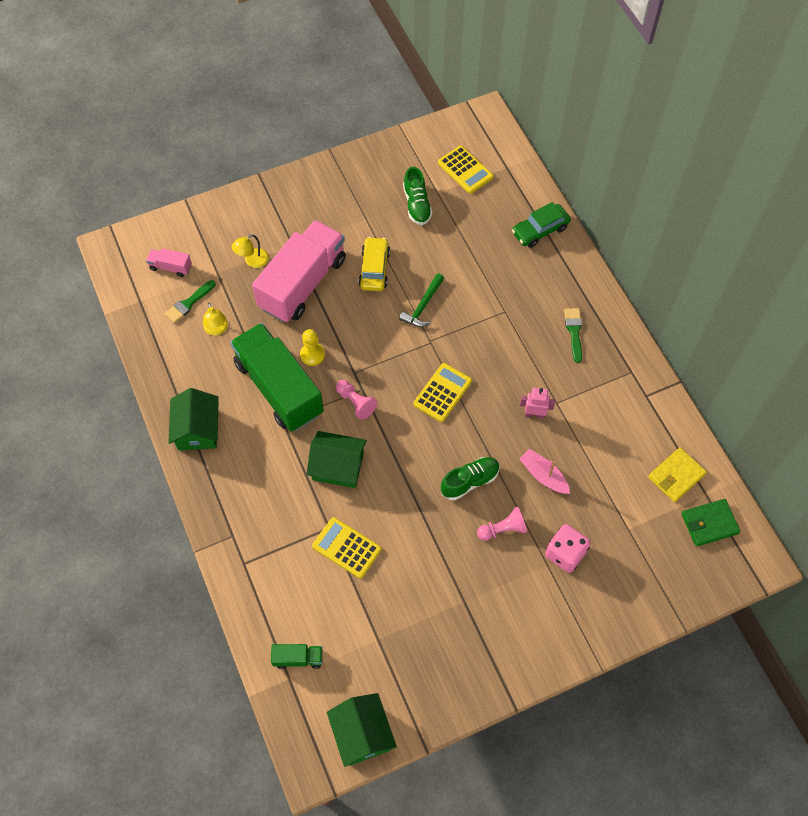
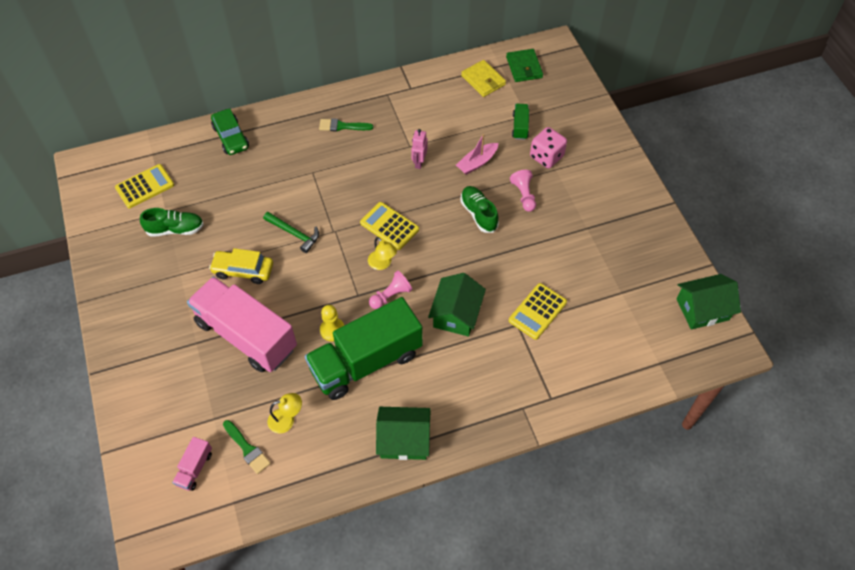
camera: 85 degrees left, 5 degrees down
(252, 261) = (207, 382): yellow lamp -> yellow lamp (382, 264)
(298, 658) = (641, 355): green truck -> green truck (520, 127)

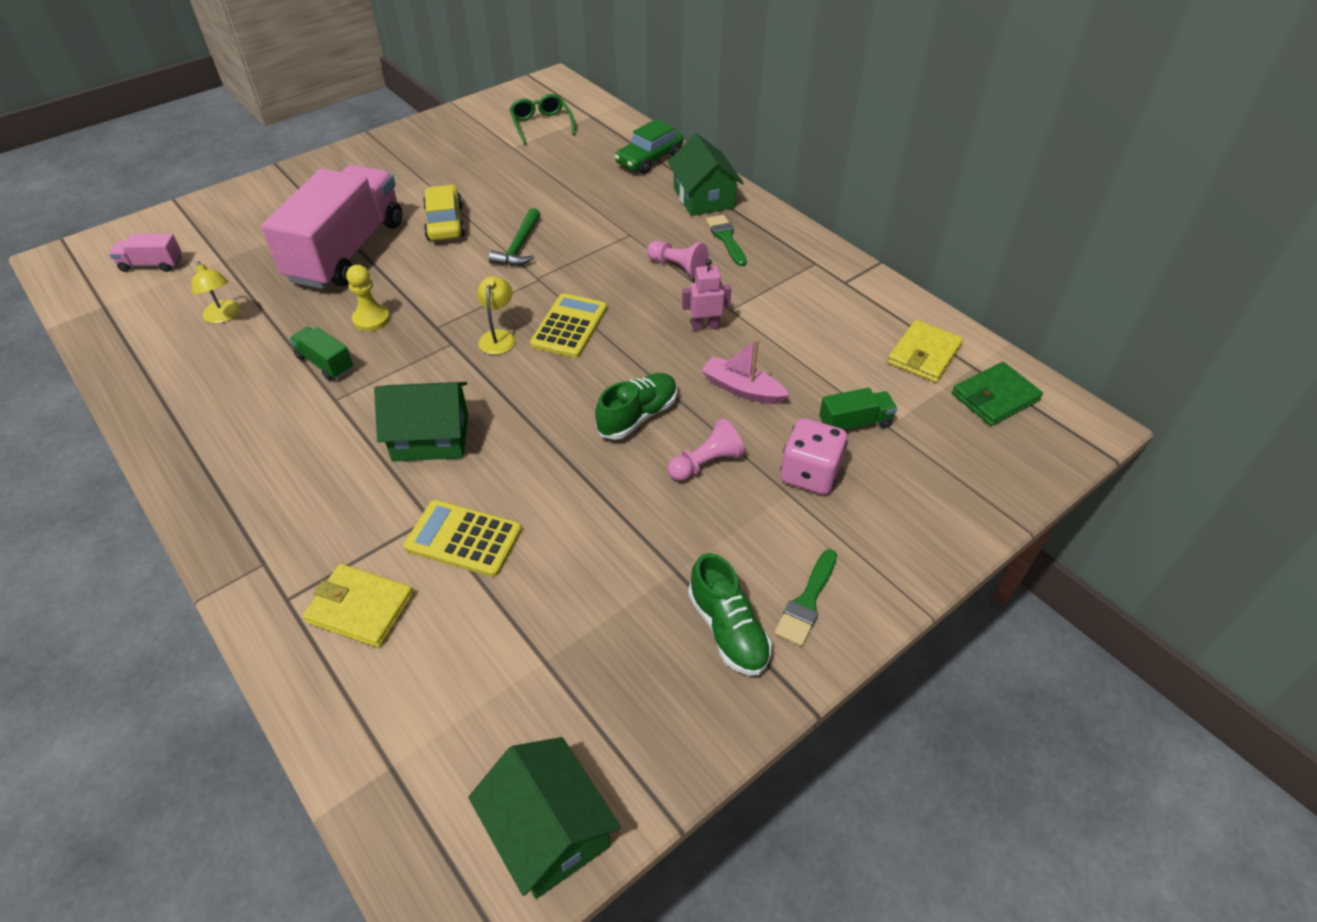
camera: 70 degrees right, 10 degrees down
(145, 186) = (541, 124): yellow calculator -> green glasses
(175, 229) = (488, 160): green shoe -> green shoe (728, 629)
(247, 449) = (179, 296): green brush -> green brush (807, 602)
(366, 361) = (325, 363): green truck -> green truck, size x0.41
(382, 264) = (498, 337): yellow lamp -> yellow lamp turned 150 degrees clockwise
(391, 295) = (445, 359): pink pawn -> pink pawn (678, 267)
(404, 440) = (197, 434): green house -> green house (703, 198)
(567, 364) = (360, 608): none -> yellow wallet

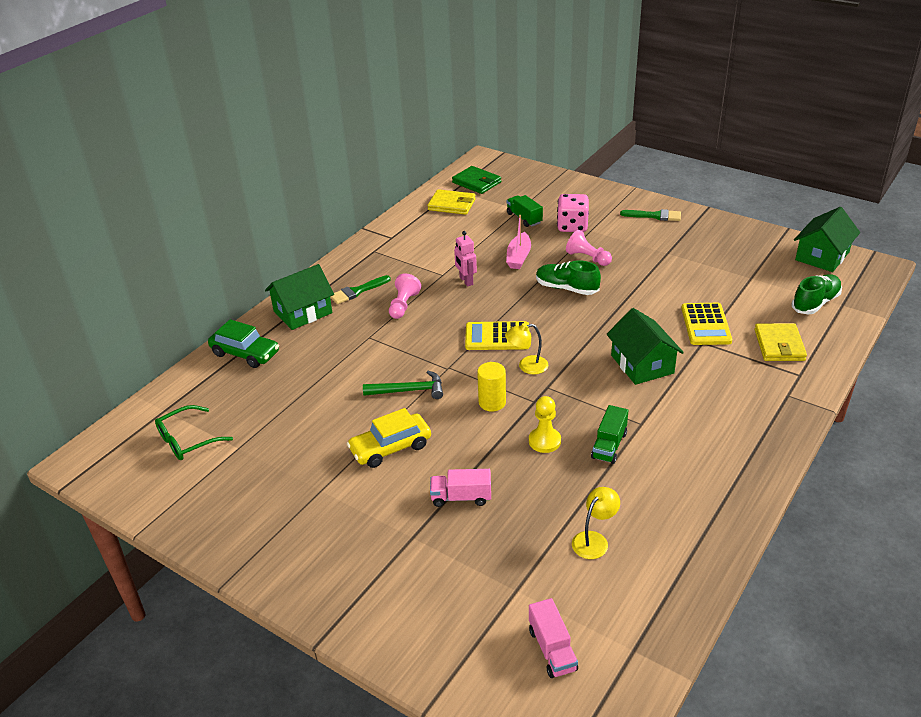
camera: 105 degrees left, 10 degrees down
(347, 251) = (461, 497): pink truck -> pink truck, size x0.41
(458, 297) = (492, 402): none -> yellow cylinder
(728, 629) = (688, 233): green shoe -> green shoe (815, 303)

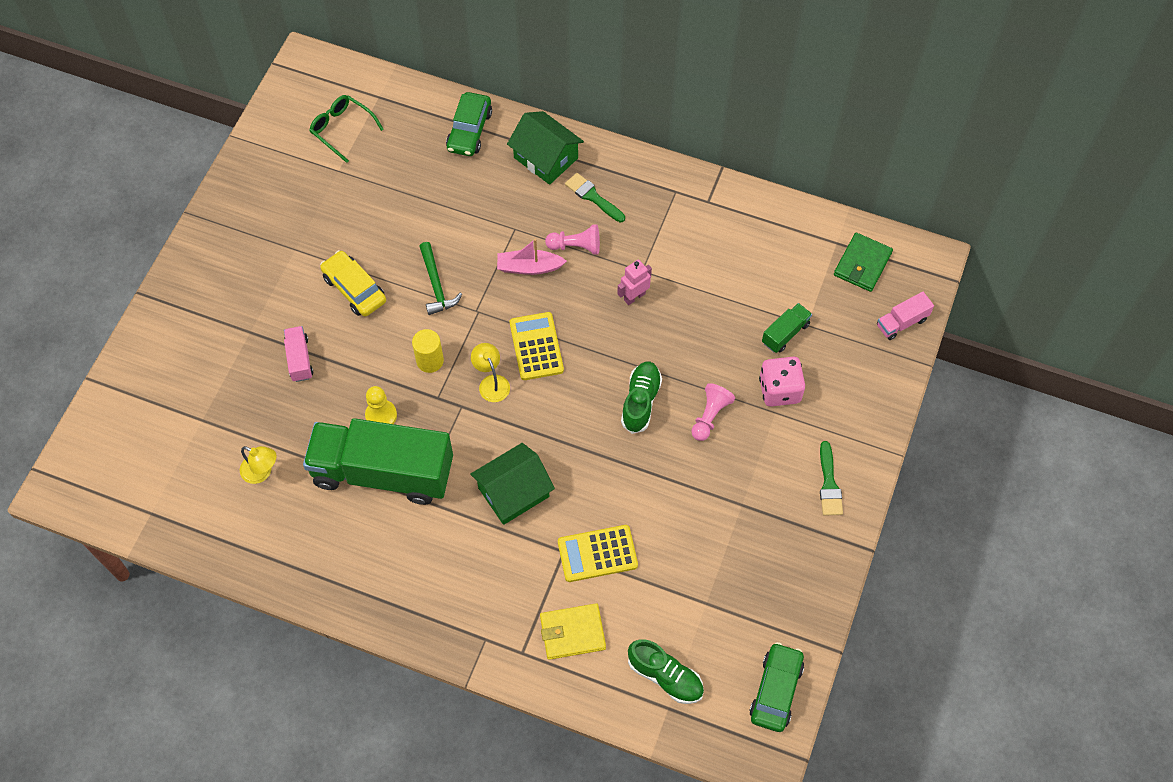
camera: 75 degrees right, 25 degrees up
(452, 204) = (799, 248): yellow wallet -> none
(519, 257) = (695, 342): pink boat -> pink boat (529, 267)
(552, 649) = (146, 454): pink truck -> pink truck (902, 322)
(609, 445) = (383, 472): green truck -> green truck, size x2.46
(822, 256) = (775, 690): green house -> green car

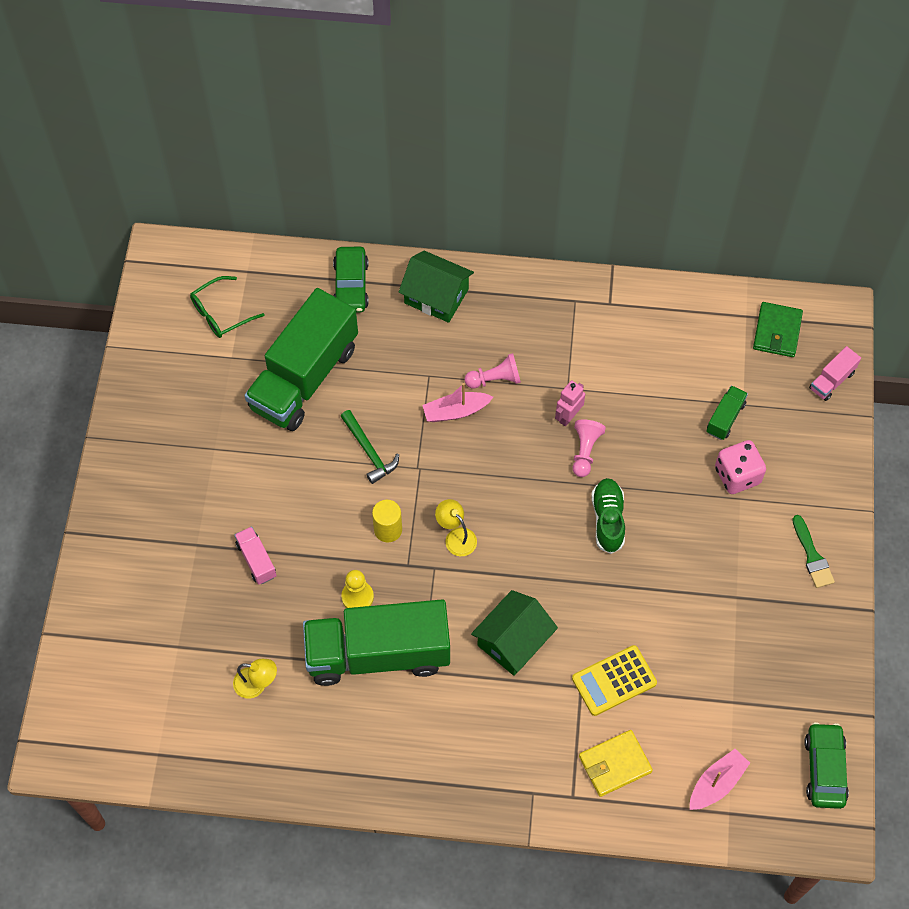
camera: 15 degrees left, 0 degrees up
(342, 129) = (221, 313): green glasses -> green glasses turned 60 degrees counterclockwise
(354, 289) = (288, 475): yellow car -> none
(399, 204) = (304, 378): none -> green truck
(536, 346) = (488, 490): yellow calculator -> none
(593, 197) = (495, 325): green brush -> none
(665, 676) = (716, 783): green shoe -> pink boat
(710, 416) = (679, 518): pink pawn -> pink pawn (585, 451)

